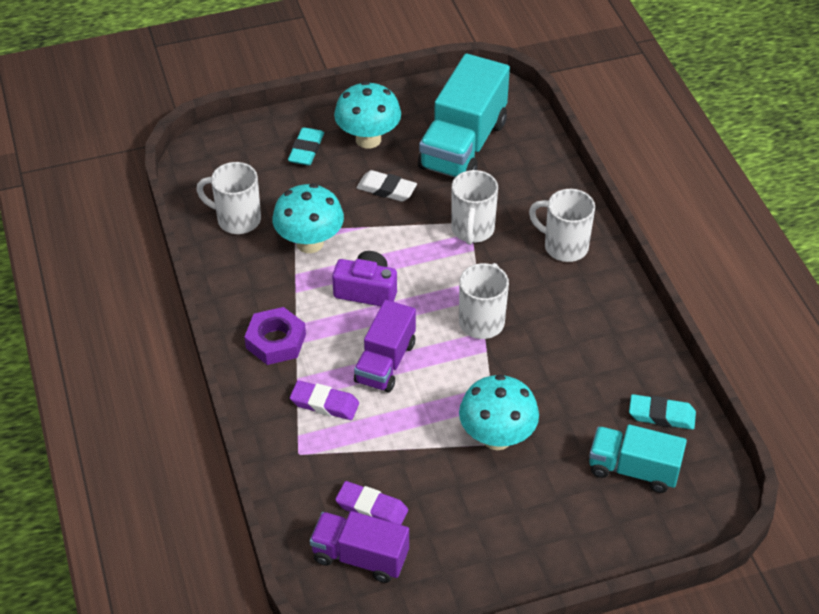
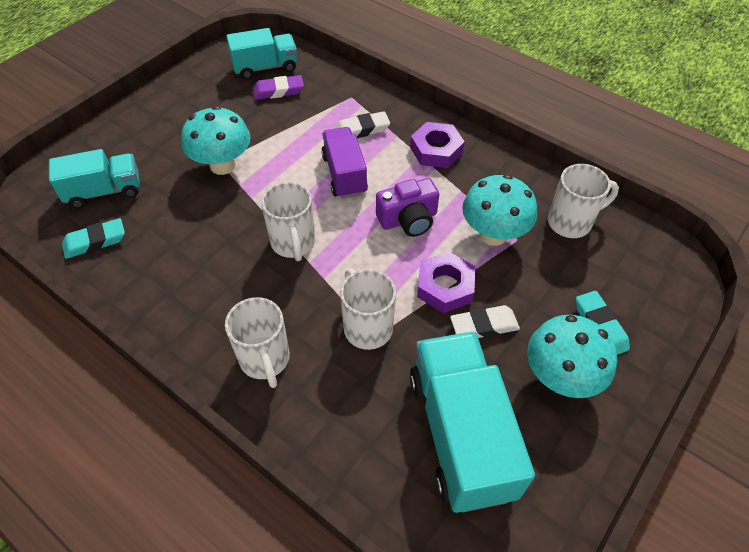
camera: 145 degrees right, 5 degrees up
(324, 404) = (362, 129): purple eraser -> white eraser
(360, 557) = (265, 67): purple truck -> turquoise truck
(388, 226) = (445, 287): none -> purple nut
(564, 246) = (265, 360): white mug -> white mug turned 75 degrees clockwise

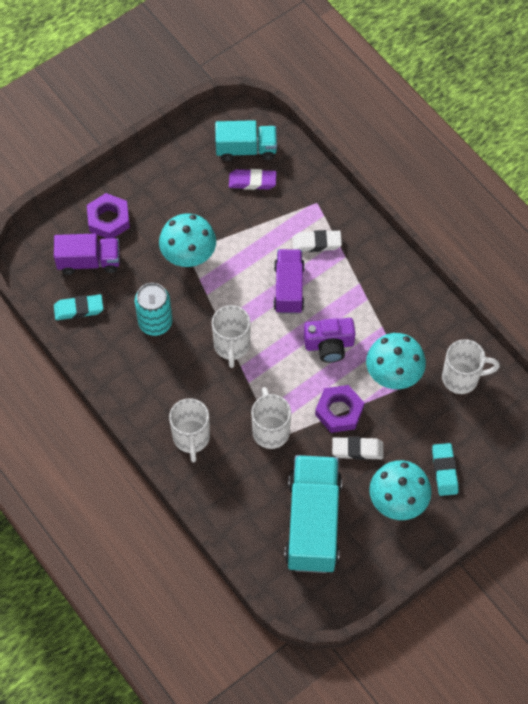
camera: 15 degrees right, 10 degrees up
(104, 191) = (89, 261): turquoise truck -> purple truck
(194, 237) = (155, 322): none -> turquoise can
(436, 150) = (375, 280): purple nut -> purple nut (108, 219)

